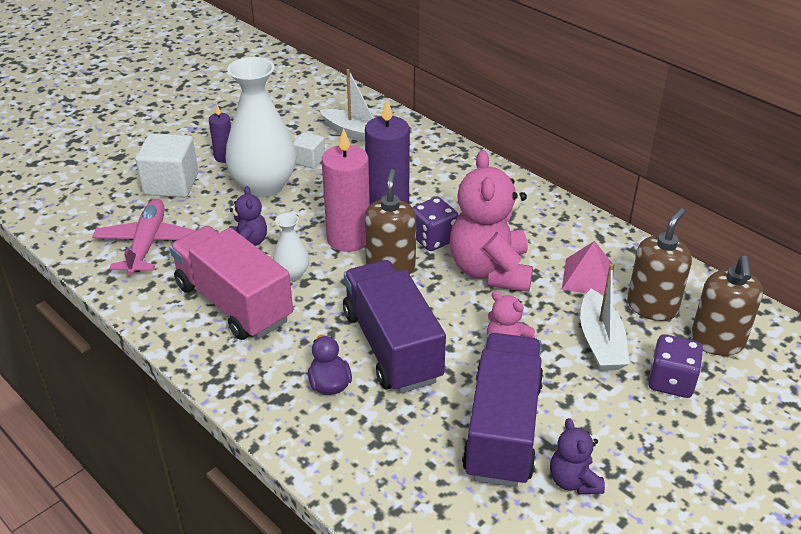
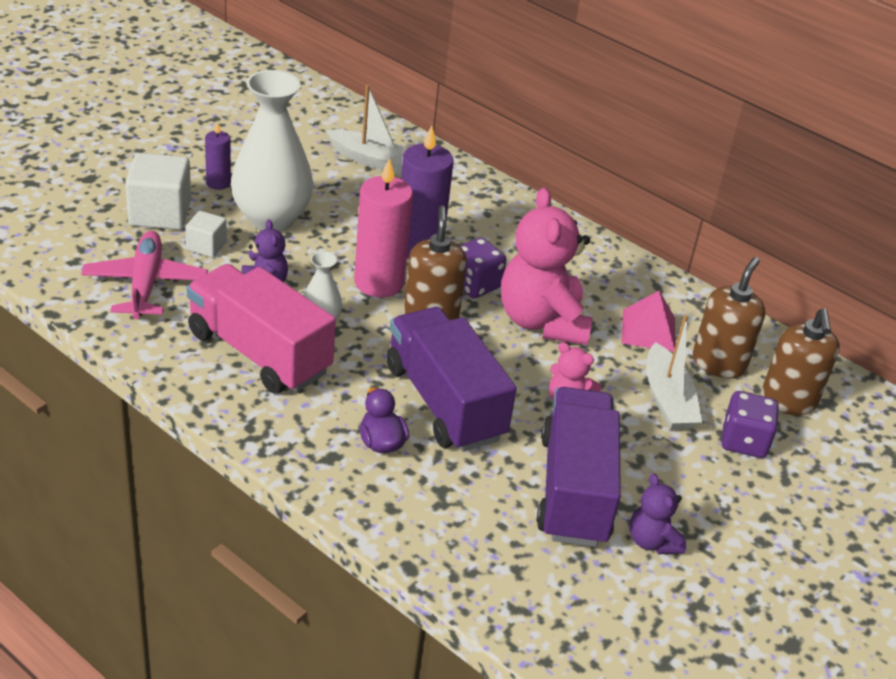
camera: 10 degrees left, 0 degrees up
(309, 160) = (319, 190): white cube -> white cube (206, 246)

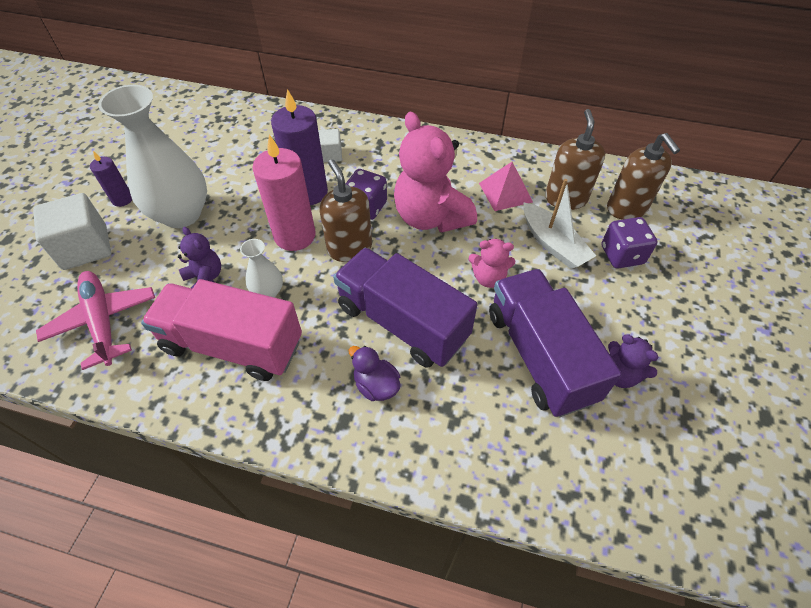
camera: 20 degrees left, 15 degrees up
(206, 246) = (139, 262): white cube -> white cube (330, 155)
(371, 160) = (234, 133): white boat -> none

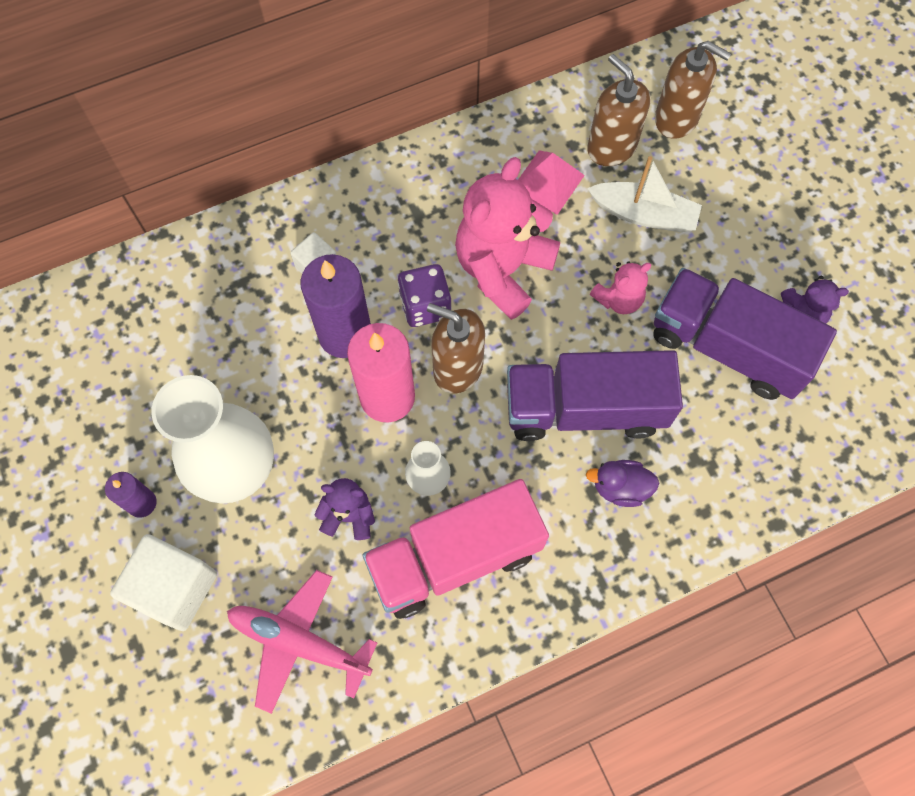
camera: 40 degrees left, 15 degrees up
(431, 217) = (502, 269): pink teddy bear -> pink teddy bear turned 105 degrees clockwise
(622, 255) = (713, 181): purple dice -> none

